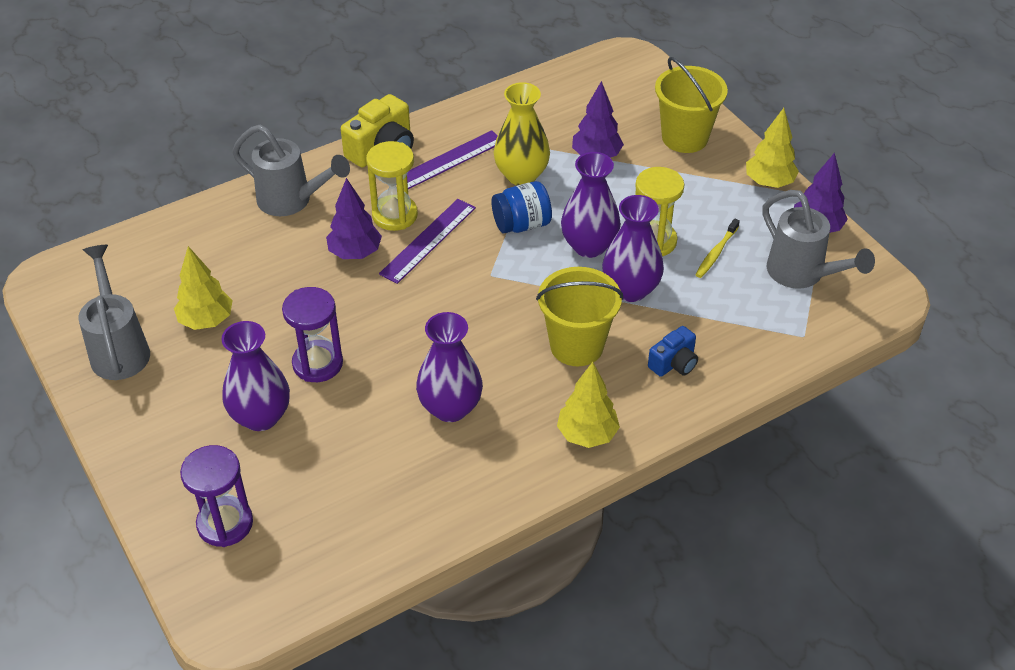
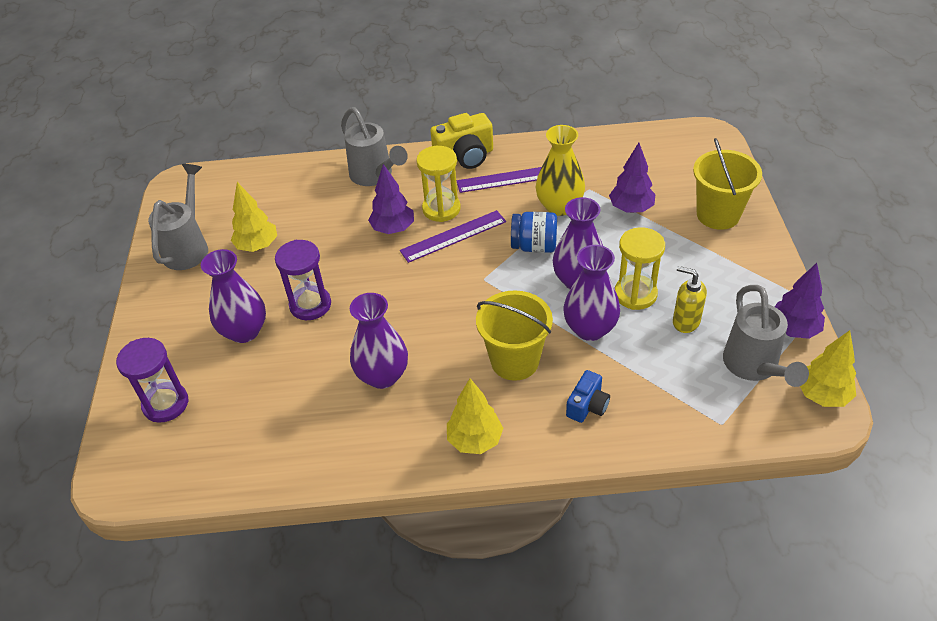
camera: 30 degrees right, 0 degrees up
(674, 363) = (587, 406): blue camera -> blue camera turned 45 degrees counterclockwise
(716, 252) = (685, 322): yellow toothbrush -> yellow soap dispenser
(769, 182) = (772, 275): yellow tree -> yellow tree (822, 395)

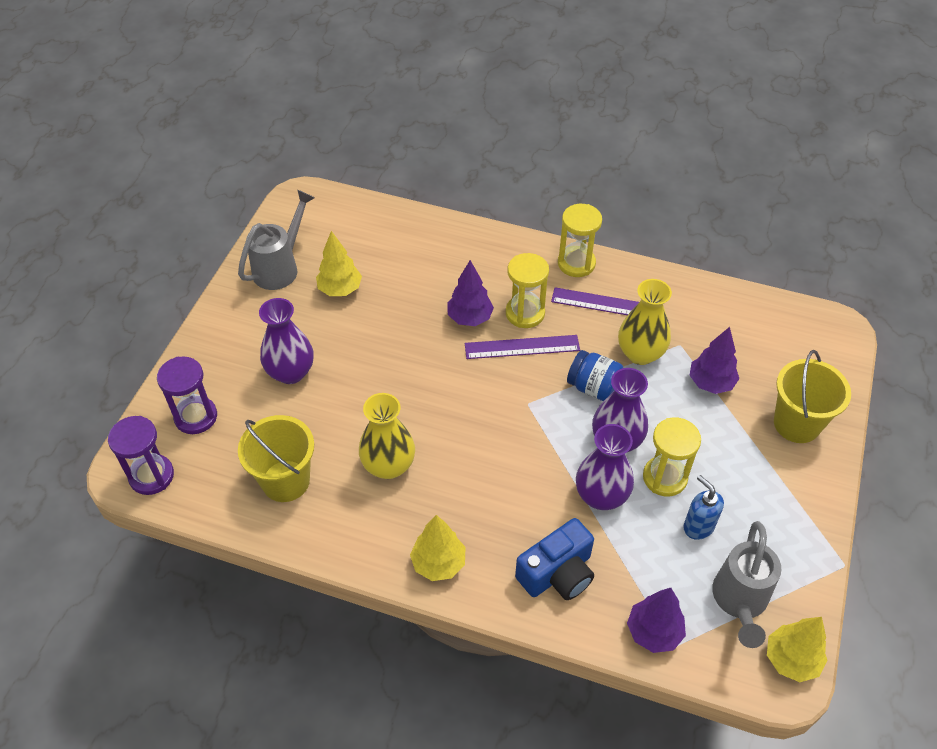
camera: 20 degrees right, 5 degrees up
(310, 305) = (359, 368): purple hourglass -> purple hourglass (151, 476)
(375, 176) = (480, 254): grey watering can -> none
(382, 376) = (388, 466): purple vase -> yellow vase
(465, 156) = (576, 263): yellow camera -> yellow hourglass
(514, 361) = (514, 500): yellow bucket -> yellow bucket (285, 481)
(587, 406) = (557, 573): blue camera -> blue camera, size x1.66
(685, 322) = (698, 526): yellow soap dispenser -> blue soap dispenser
(793, 329) = (802, 579): purple tree -> purple tree (653, 632)

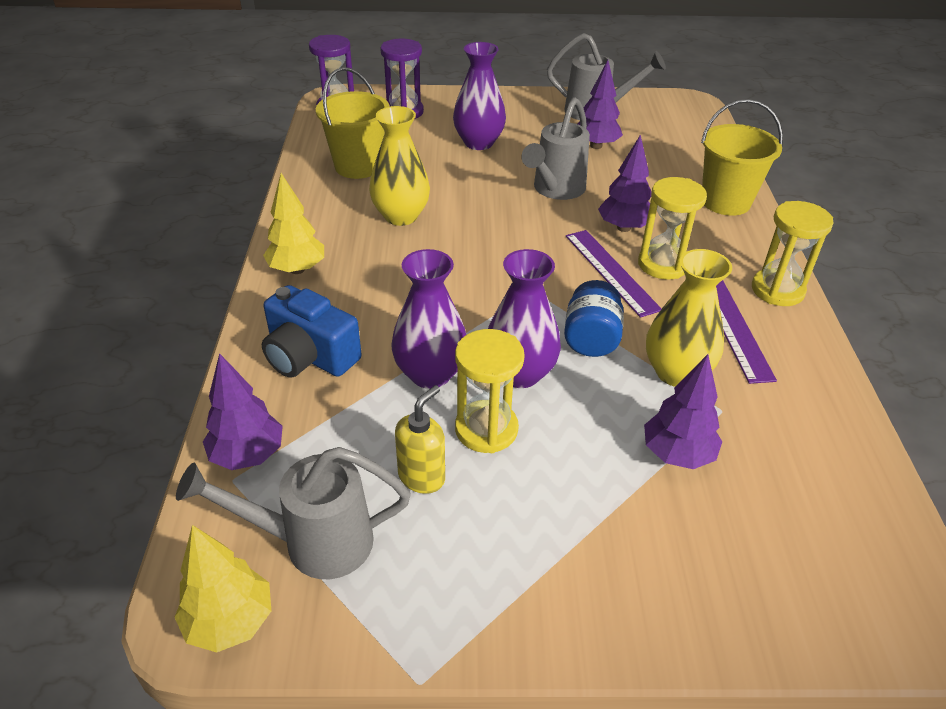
camera: 70 degrees right, 10 degrees down
(340, 289) = (596, 146): yellow tree -> purple tree
(397, 343) = (555, 190): none -> grey watering can
(698, 526) = (422, 477): blue soap dispenser -> yellow soap dispenser
(796, 424) = (669, 576): yellow bucket -> yellow bucket (725, 202)

